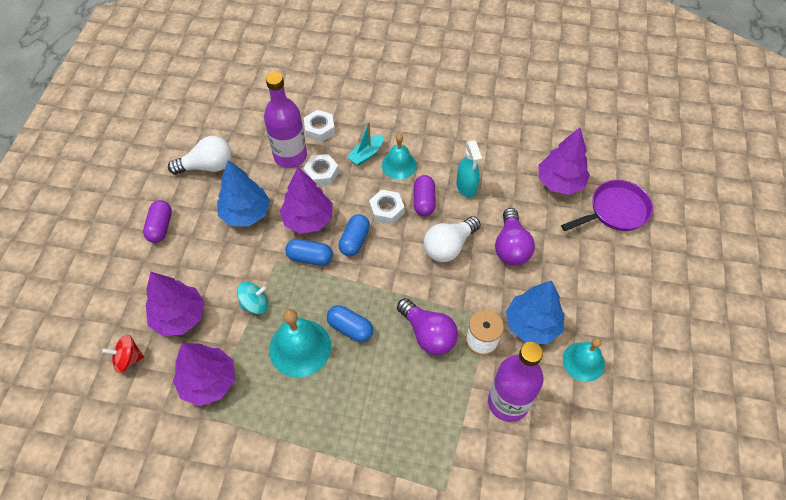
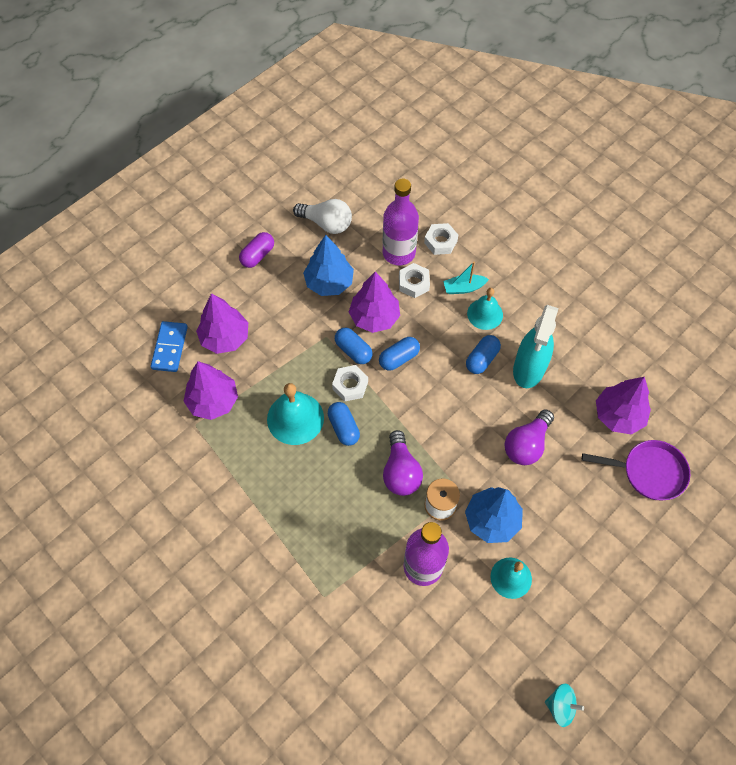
camera: 35 degrees right, 5 degrees up
(128, 359) = (169, 348): red spinning top -> blue domino
(255, 304) = (286, 362): turquoise spinning top -> turquoise spinning top (560, 706)
(386, 210) = (444, 348): white nut -> white nut (350, 385)
(424, 201) = (482, 359): purple capsule -> blue capsule
(449, 246) = (473, 411): white light bulb -> none
(466, 187) = (529, 369): turquoise spray bottle -> turquoise spray bottle, size x1.57

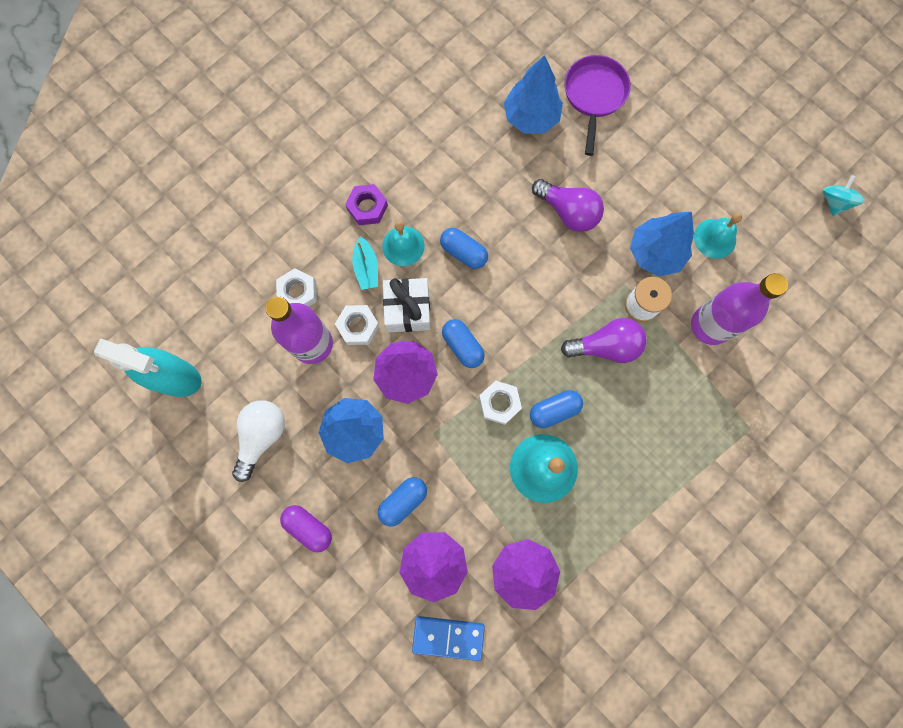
camera: 90 degrees left, 15 degrees up
(353, 350) = (452, 400): blue capsule -> blue capsule (403, 501)
(429, 318) = (408, 309): none -> white gift
(517, 287) = (367, 207): none -> purple nut
(529, 369) = (475, 203): turquoise spray bottle -> turquoise spray bottle (176, 377)
(618, 415) = (531, 117): purple tree -> blue tree

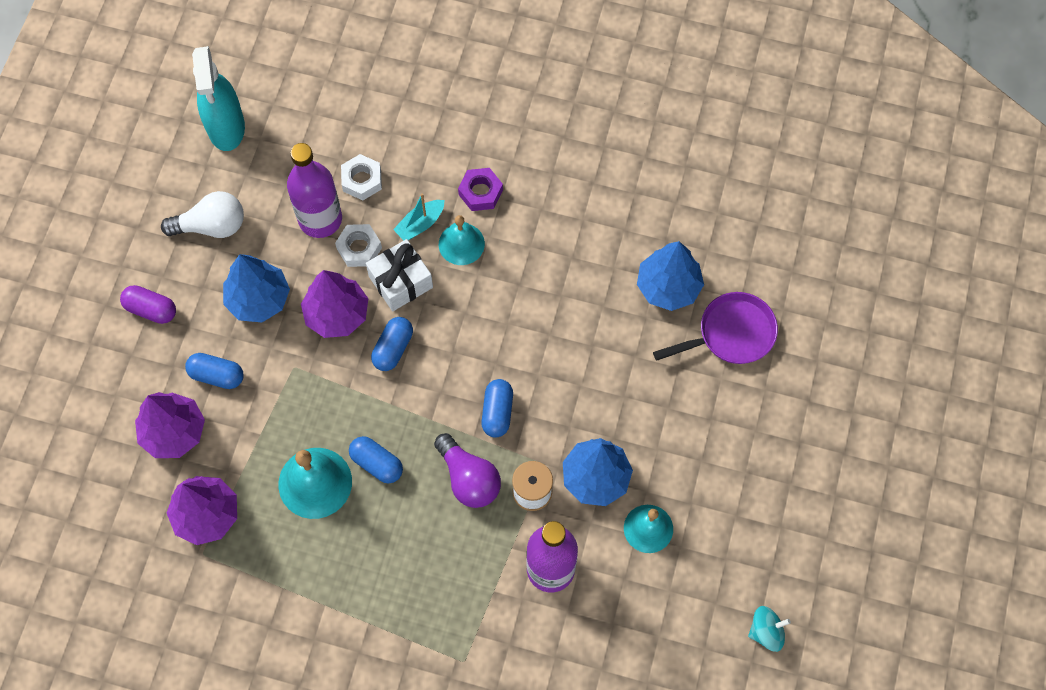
camera: 60 degrees right, 10 degrees down
(309, 527) = (151, 309): purple capsule -> purple capsule turned 75 degrees counterclockwise
(448, 637) = (114, 480): blue domino -> none
(463, 252) = (487, 300): blue capsule -> blue capsule (497, 412)
(499, 403) = (356, 410): white nut -> none
(568, 212) = (588, 373): purple light bulb -> none

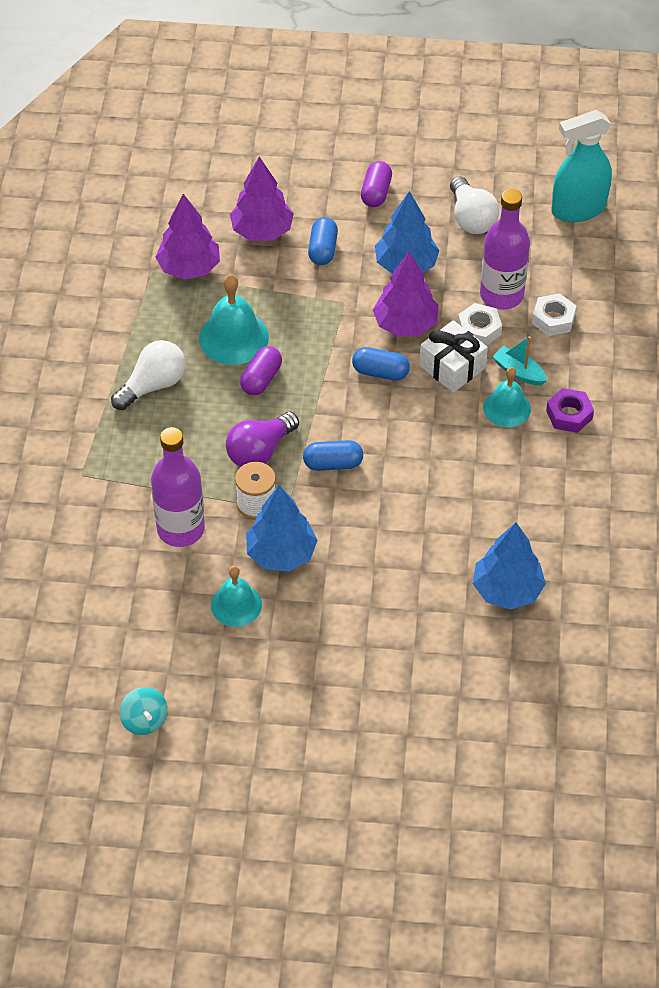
camera: 80 degrees right, 15 degrees down
(361, 573) = (153, 385): none -> white light bulb
(377, 463) = (261, 379): blue capsule -> purple capsule
(731, 334) = (467, 653): purple pan -> none

